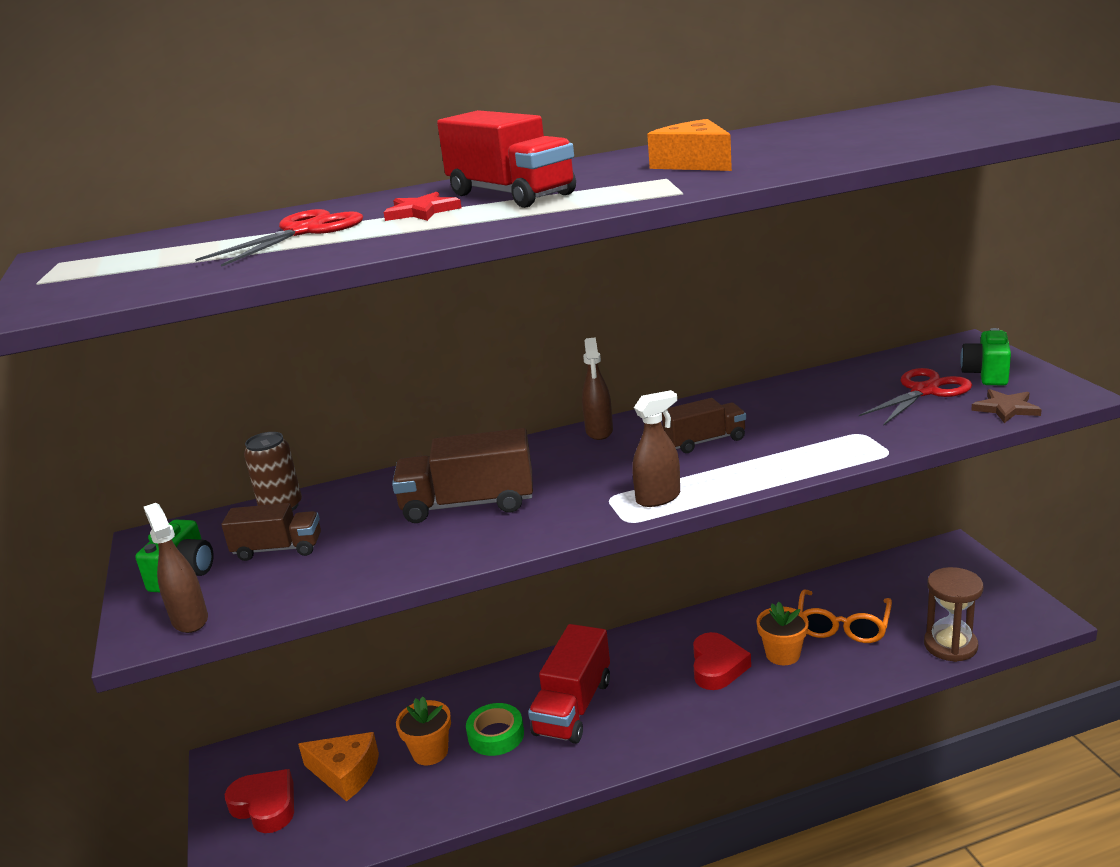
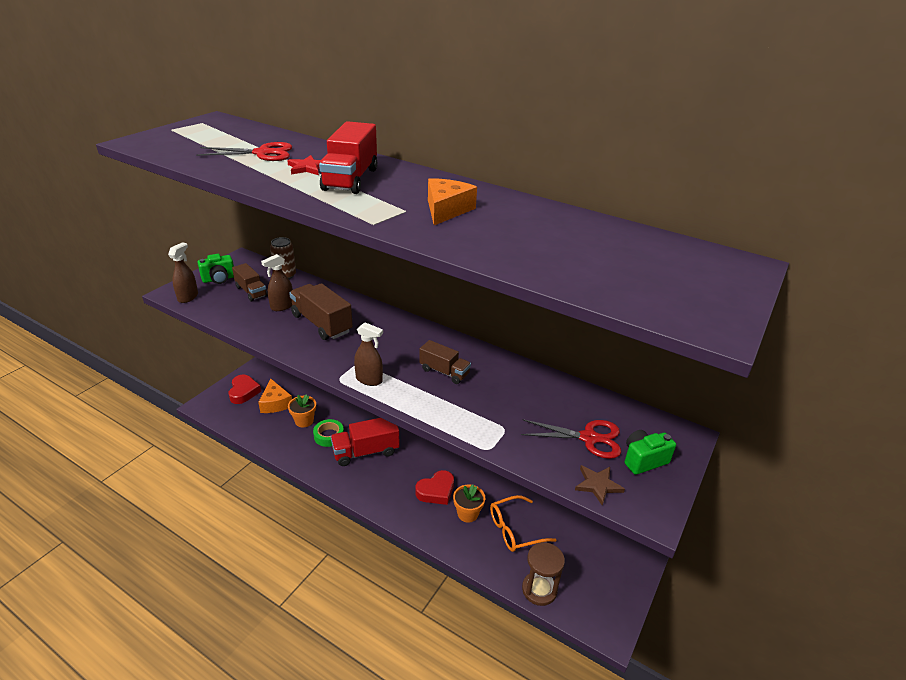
camera: 45 degrees right, 10 degrees up
(599, 431) = (425, 331): brown spray bottle -> brown spray bottle (282, 306)

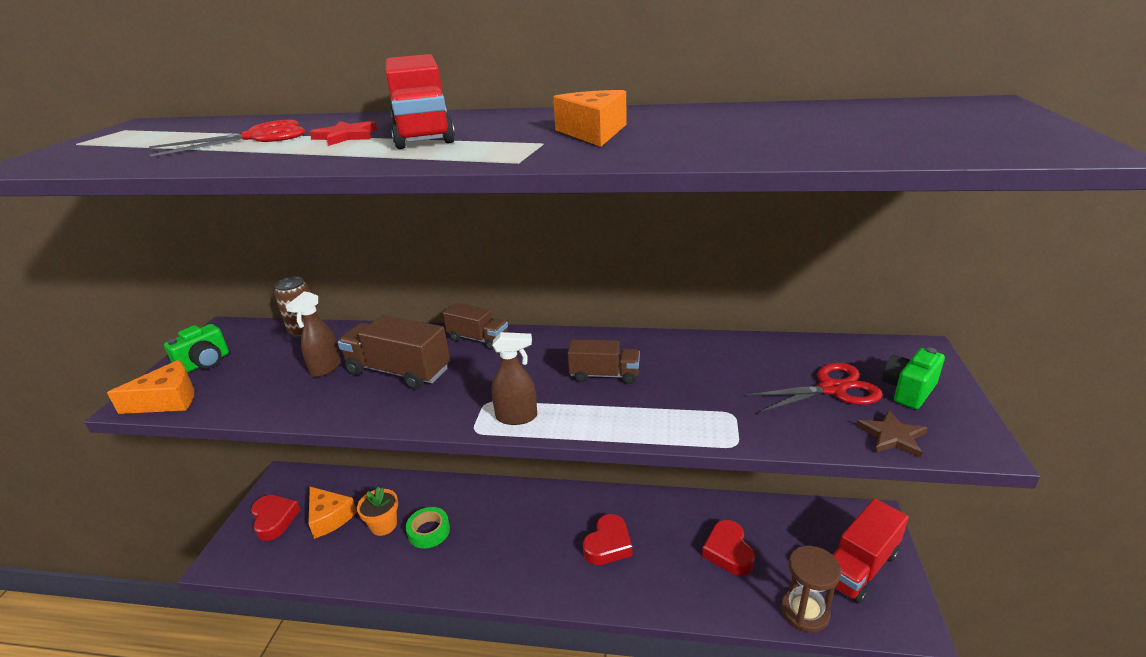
camera: 20 degrees left, 5 degrees down
(188, 297) = (167, 400): brown spray bottle -> orange cheese
(251, 291) = (266, 364): brown truck -> brown truck (478, 339)
(366, 452) = (490, 532): red truck -> red truck (859, 567)
(467, 513) = (663, 556): orange flower pot -> none
(514, 530) = (728, 552): orange glasses -> red heart

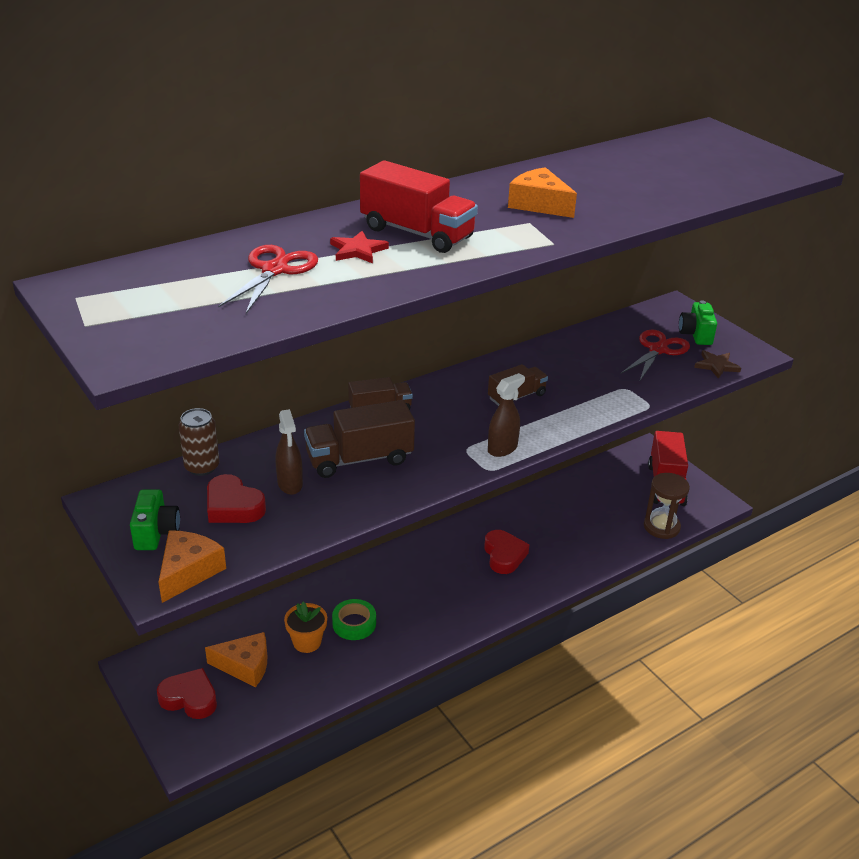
camera: 45 degrees left, 5 degrees up
(728, 552) = (585, 517): red heart -> red heart (233, 506)

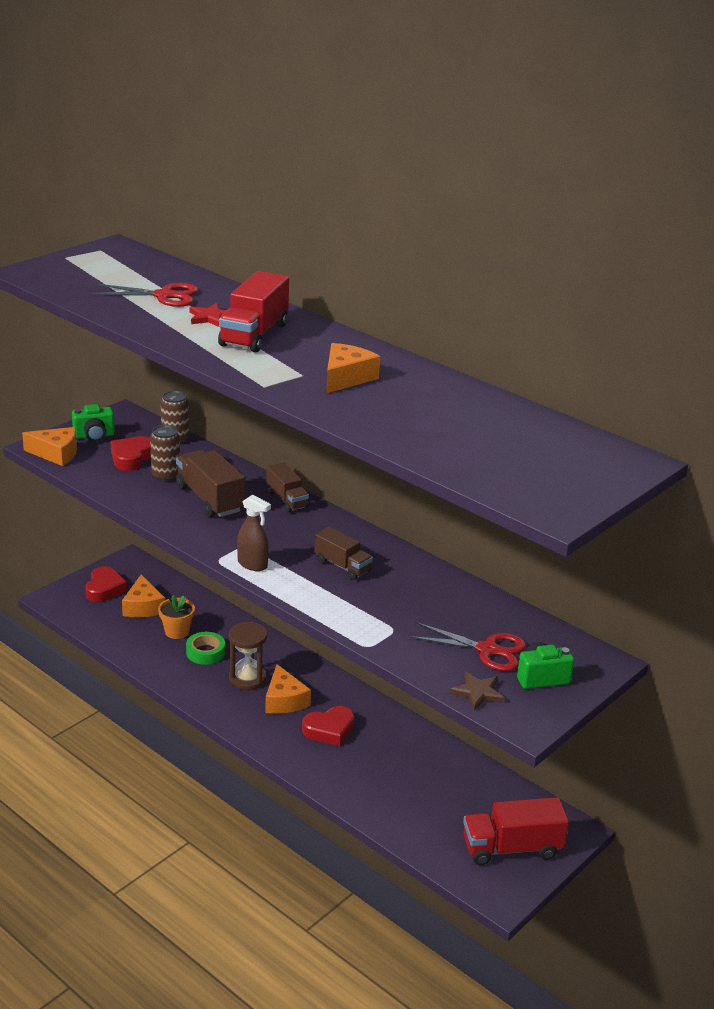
camera: 75 degrees right, 5 degrees down
(290, 484) = (166, 475): brown spray bottle -> brown can
(452, 577) = (284, 700): none -> orange cheese
(661, 527) = (429, 846): brown hourglass -> brown hourglass (247, 678)

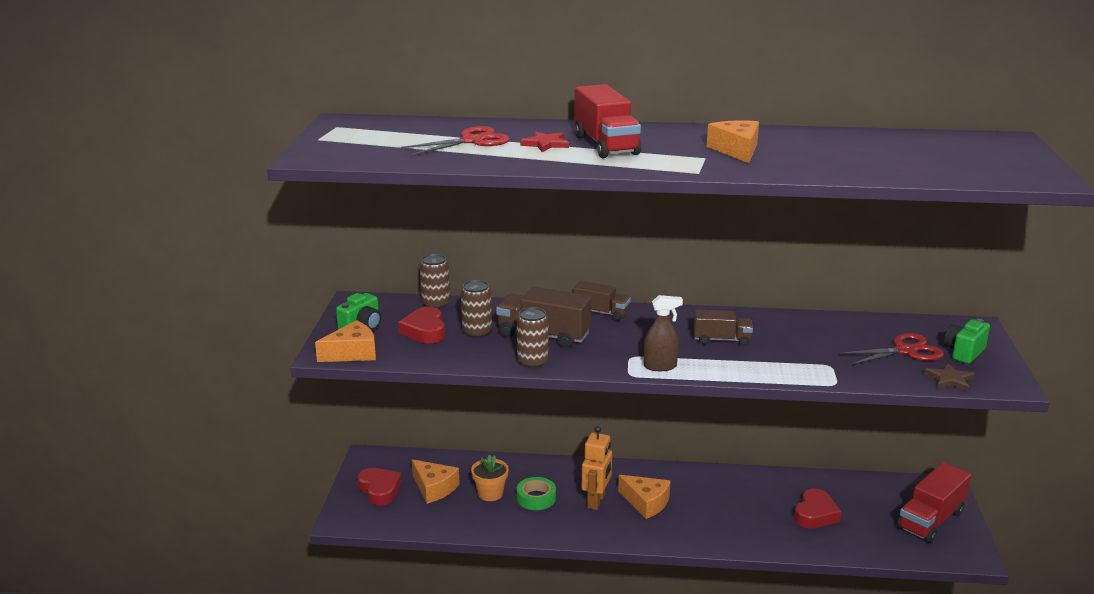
camera: 35 degrees left, 5 degrees down
(164, 517) = (532, 362): none -> brown can
(247, 678) = (596, 501): brown hourglass -> orange robot
(329, 730) = (707, 507): red heart -> red heart (815, 514)

